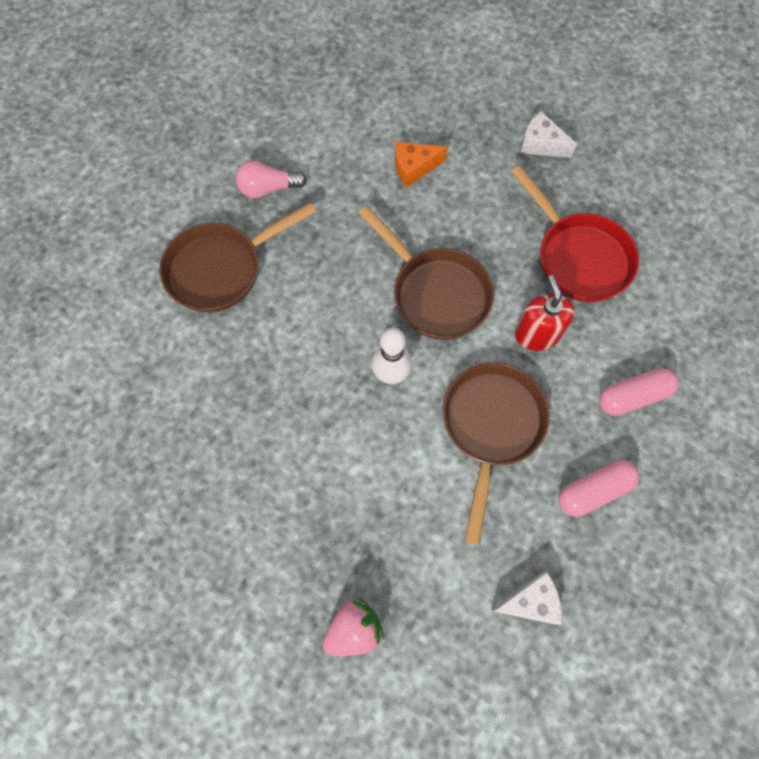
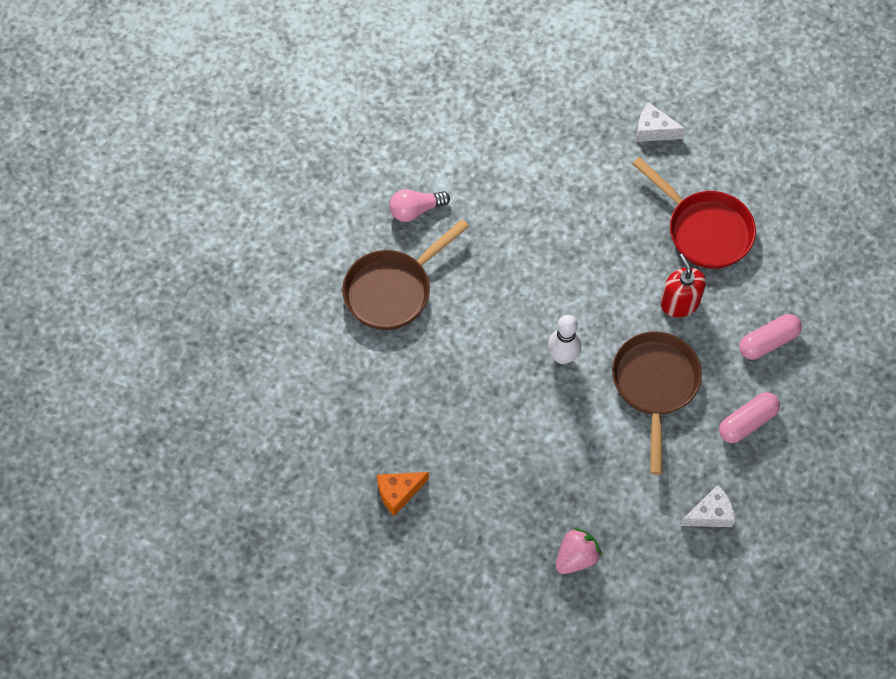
camera: 10 degrees left, 5 degrees down
(414, 168) = (543, 170): orange cheese -> orange cheese (398, 493)
(435, 293) = (586, 281): brown pan -> none

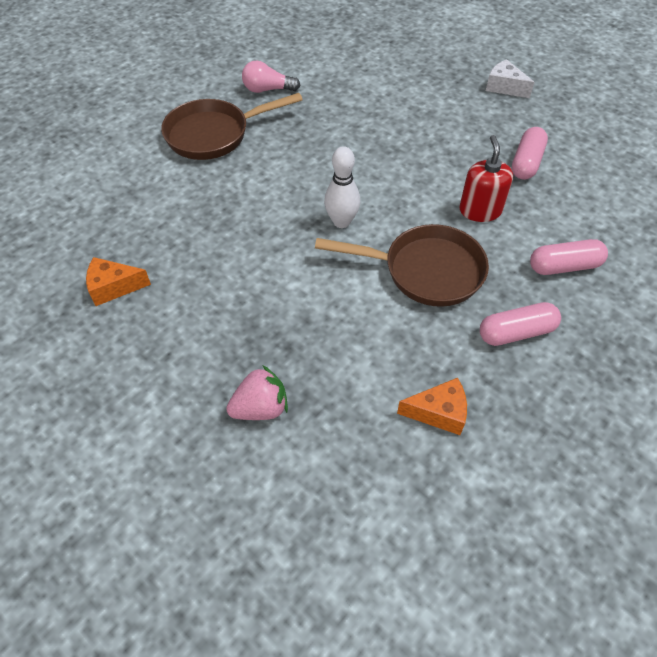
camera: 20 degrees right, 10 degrees down
(655, 386) = (425, 271): brown pan -> brown pan turned 75 degrees clockwise
(704, 230) = (526, 162): red pan -> pink capsule
(710, 514) = (438, 412): white cheese -> orange cheese

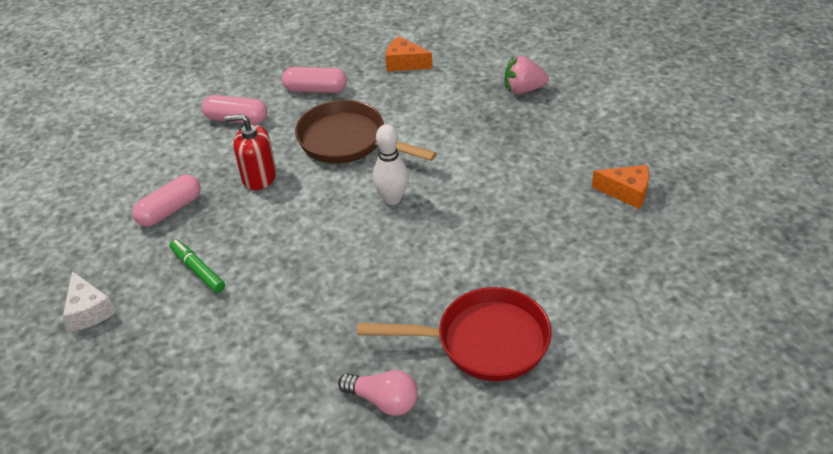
camera: 155 degrees left, 10 degrees down
(214, 134) = (483, 341): brown pan -> red pan
(456, 127) = (198, 270): none -> green marker
(480, 210) = (259, 177): red soap dispenser -> red soap dispenser turned 75 degrees clockwise

